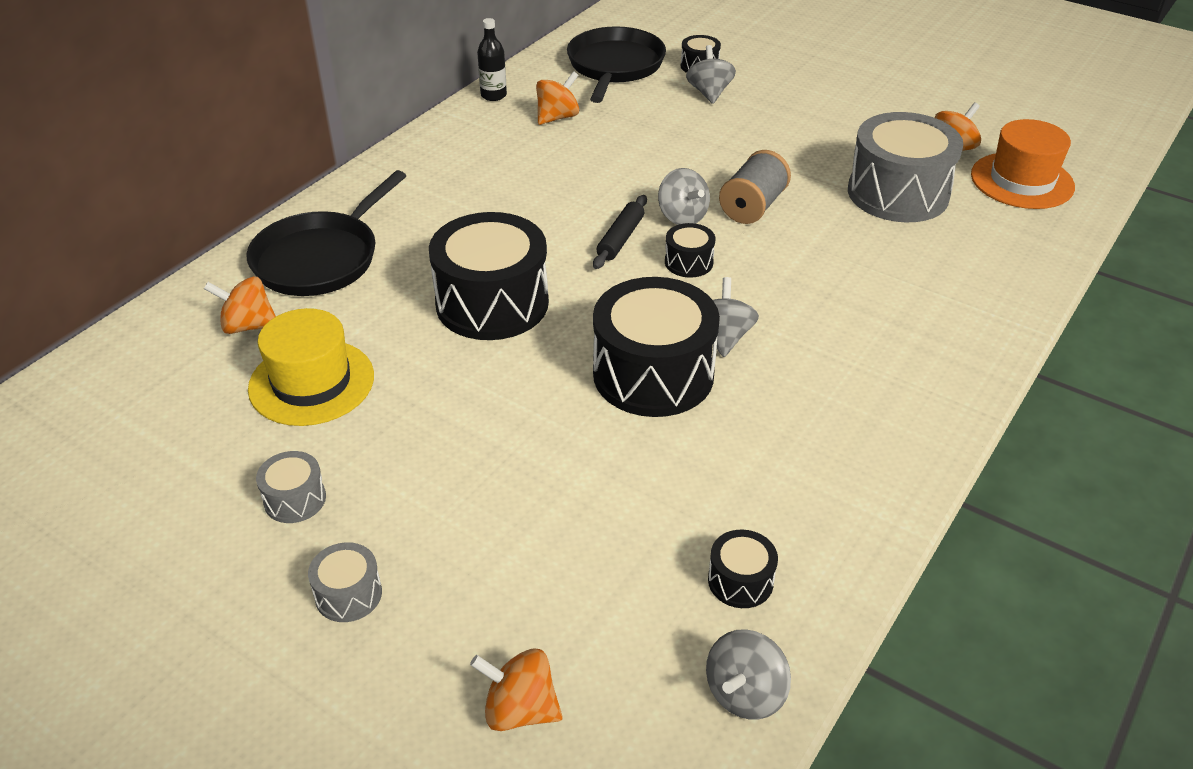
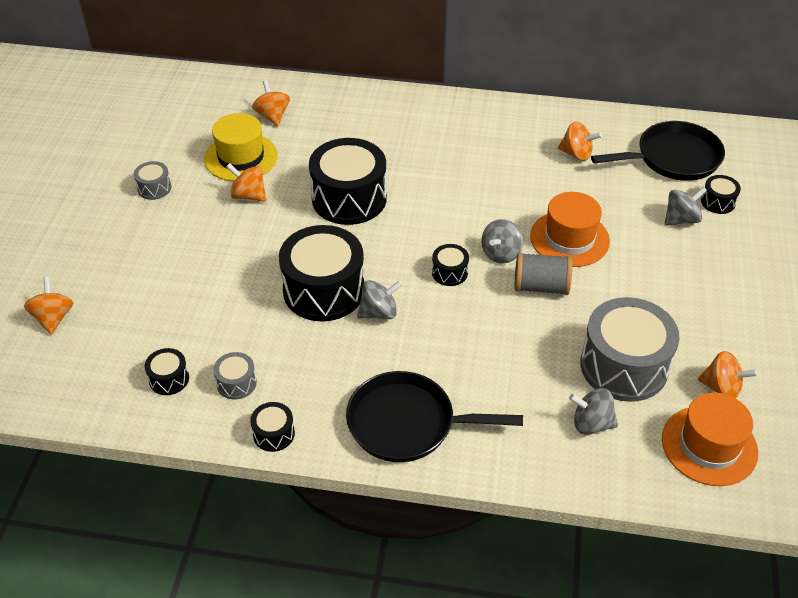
camera: 65 degrees right, 5 degrees up
(321, 258) = (346, 116): black pan -> black pan (407, 423)
(348, 594) = (101, 232): grey drum -> grey drum (236, 383)
(405, 396) = (248, 195): none -> orange spinning top
(493, 95) = (578, 115): black bottle -> none
(620, 239) = (453, 232): black rolling pin -> none
(690, 165) = (569, 238): none -> orange hat
(745, 693) = (91, 402): grey spinning top -> grey spinning top (591, 423)
(892, 492) = (274, 434): none -> black drum

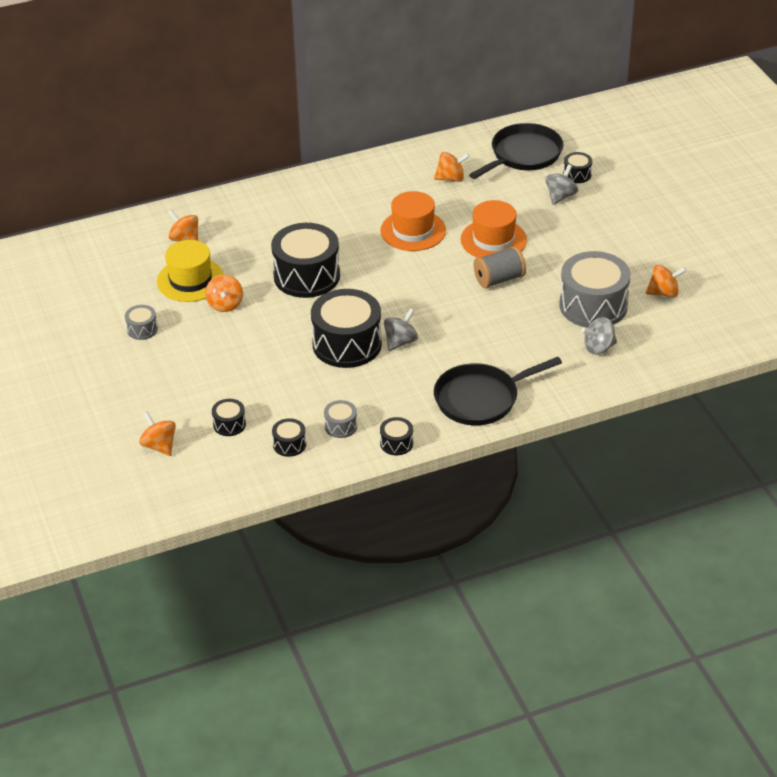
camera: 30 degrees left, 5 degrees down
(248, 195) = (225, 304): orange spinning top -> orange spinning top turned 90 degrees counterclockwise
(449, 272) = (427, 296): black drum -> black drum (229, 424)
(501, 254) = (453, 269): grey spinning top -> none
(709, 445) = (679, 329): orange hat -> orange hat (413, 230)

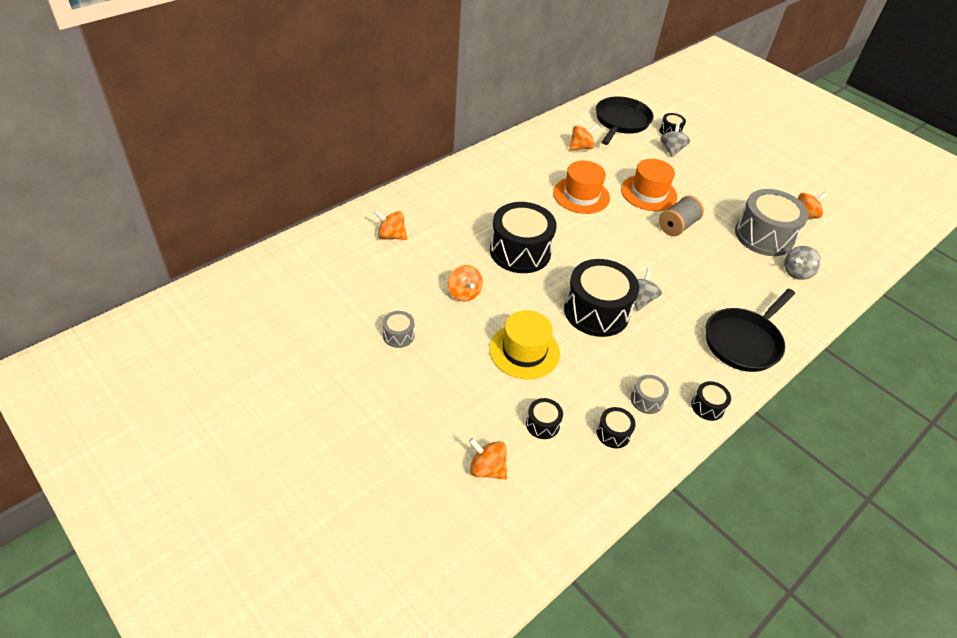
camera: 25 degrees left, 5 degrees up
(190, 280) = (418, 274): yellow hat -> yellow hat (524, 351)

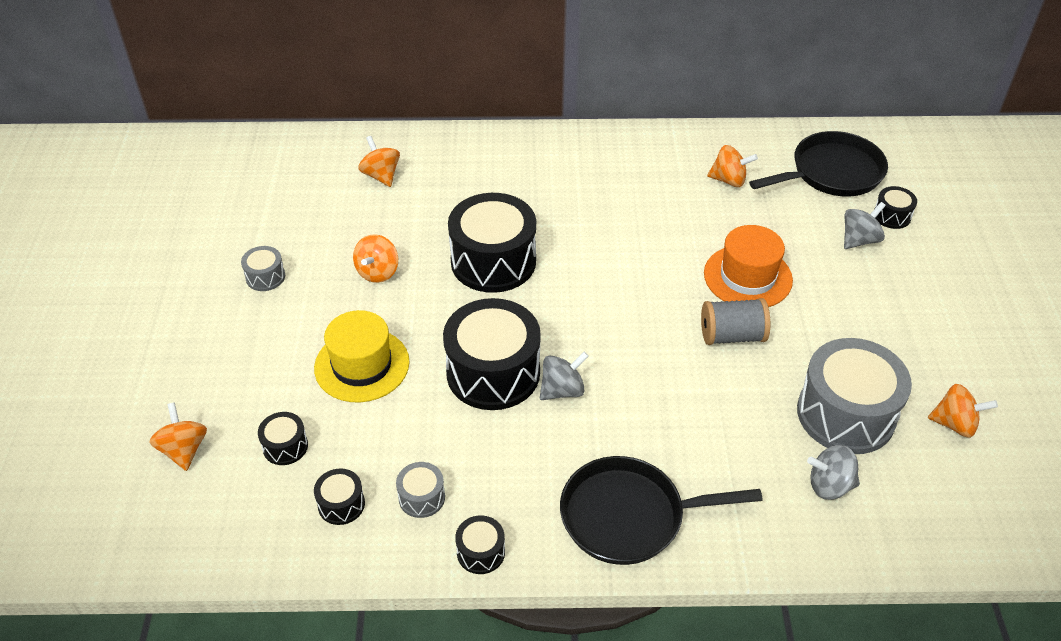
camera: 45 degrees right, 0 degrees up
(581, 195) = (651, 236): orange hat -> none

